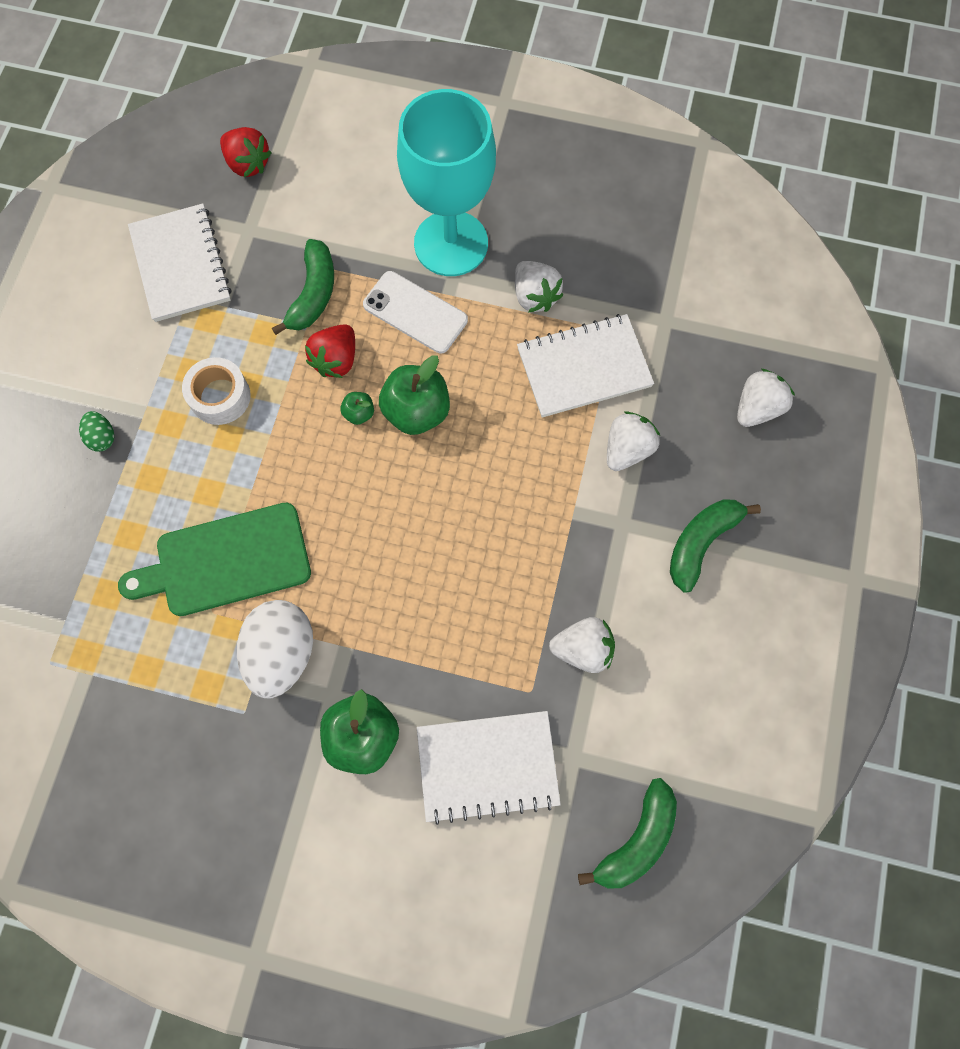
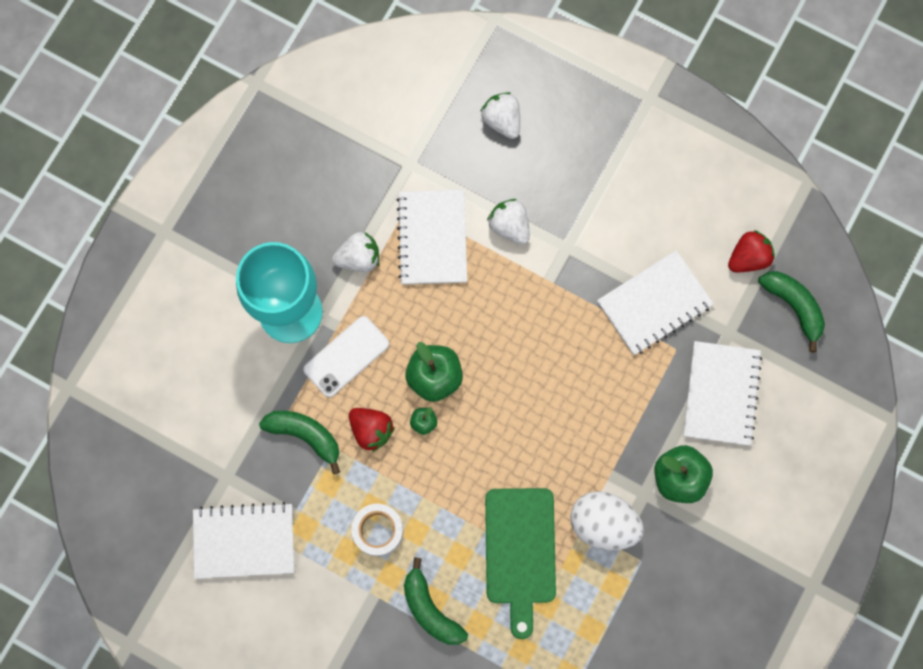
camera: 75 degrees left, 5 degrees up
(102, 437) = (388, 633): green egg -> none
(248, 164) = (159, 464): red strawberry -> red strawberry (748, 258)
(583, 649) = (654, 304): white strawberry -> white notebook
(701, 543) = (597, 196): green banana -> green banana (430, 609)

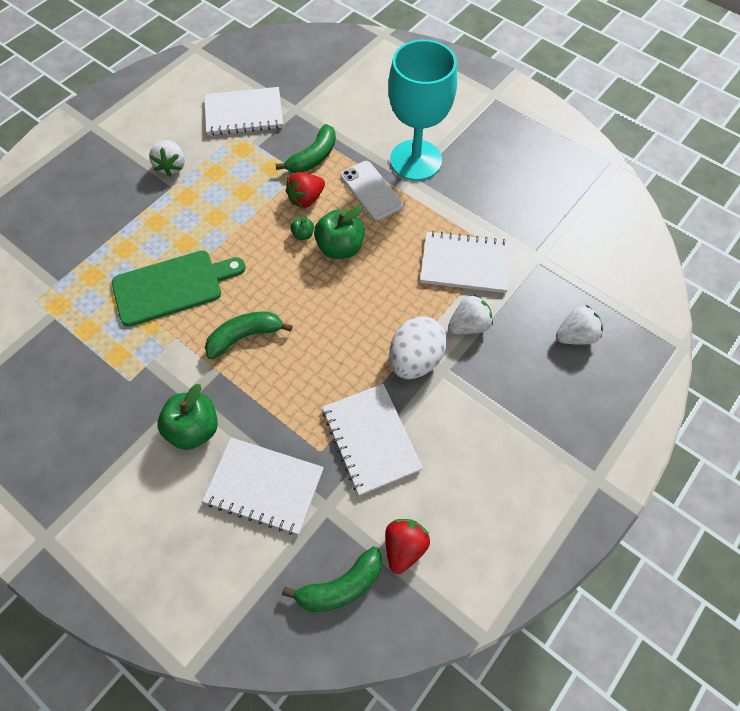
camera: 100 degrees right, 15 degrees down
(244, 541) = (244, 113): white notebook -> white notebook turned 75 degrees clockwise
(359, 258) = (454, 210): white strawberry -> white strawberry (171, 166)
(378, 530) = (224, 193): white tape -> none
(430, 609) = (150, 218): green banana -> green banana (245, 336)
(520, 551) = (172, 287): green cutting board -> green cutting board turned 150 degrees clockwise
(603, 523) = (173, 355): white egg -> white egg (415, 359)
(748, 258) = (404, 547): red strawberry -> red strawberry turned 135 degrees counterclockwise

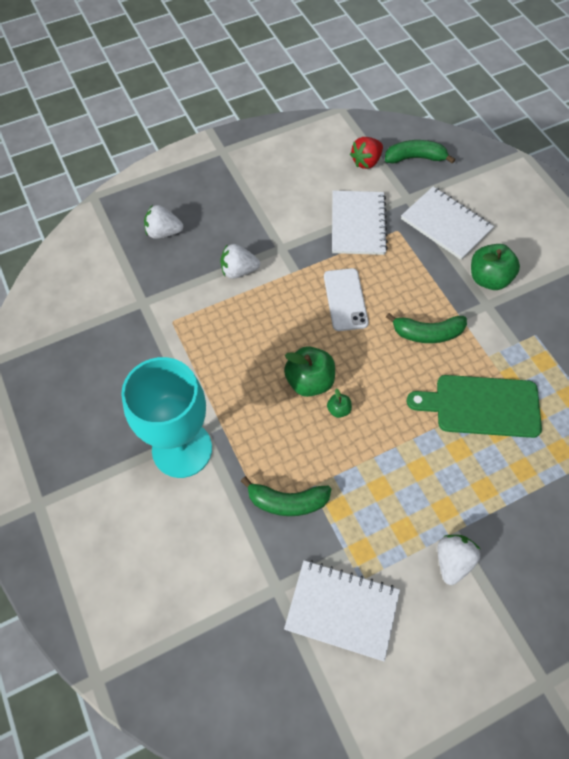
camera: 155 degrees left, 0 degrees up
(306, 199) = (318, 450): red strawberry -> none
(313, 157) = (287, 501): green banana -> green banana turned 150 degrees counterclockwise
(371, 191) = (248, 431): white phone -> white phone (345, 299)
(415, 359) = (296, 262): white egg -> none
(465, 264) = (207, 321): white notebook -> none

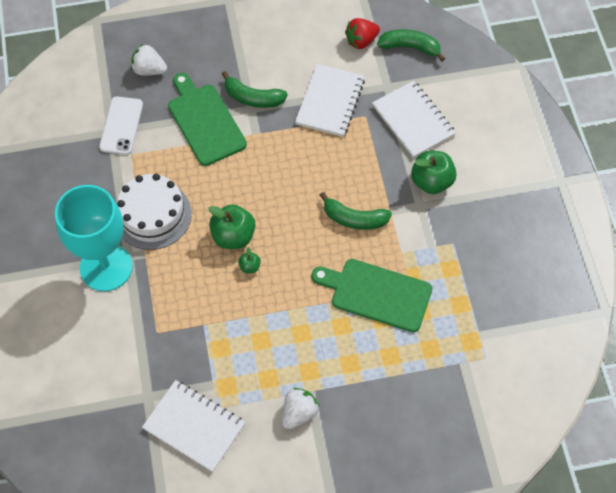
camera: 15 degrees right, 0 degrees up
(215, 379) = (152, 215): none -> white cake
(239, 271) = (205, 122): white strawberry -> green cutting board
(287, 501) = (179, 332): green banana -> green banana (253, 98)
(345, 299) = (292, 170): white phone -> white phone (121, 126)

